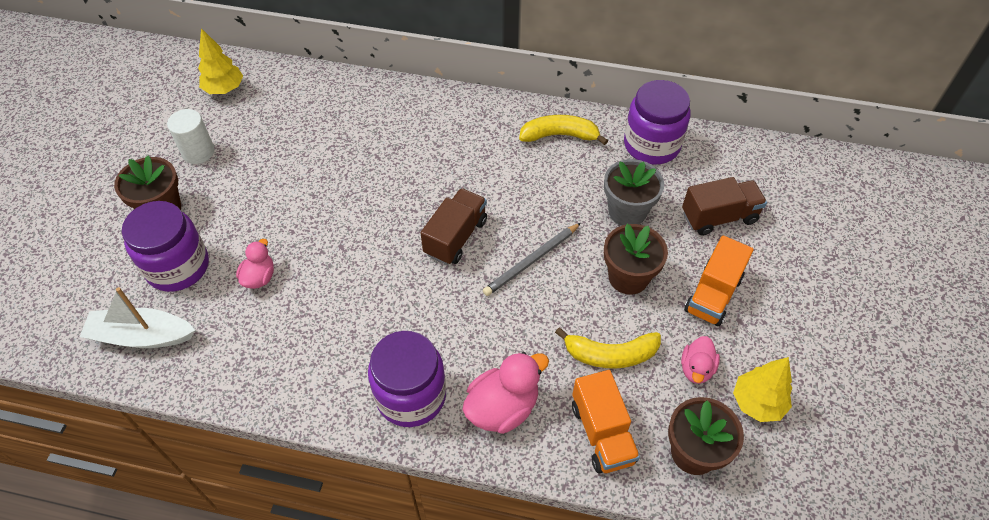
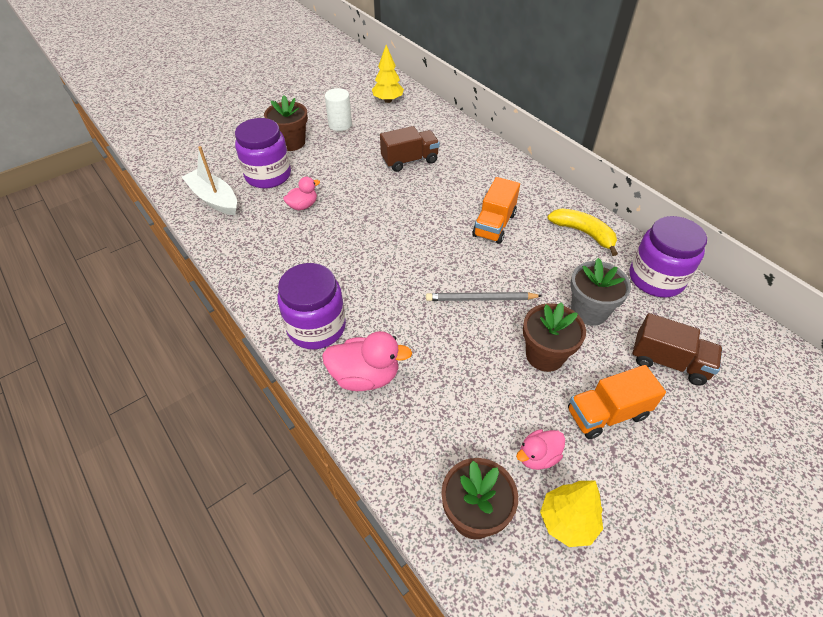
camera: 40 degrees right, 5 degrees down
(455, 237) = (442, 253): brown truck -> brown truck (409, 160)
(602, 433) = (416, 445): orange truck -> orange truck (494, 225)
(610, 355) = (477, 397): yellow banana -> none

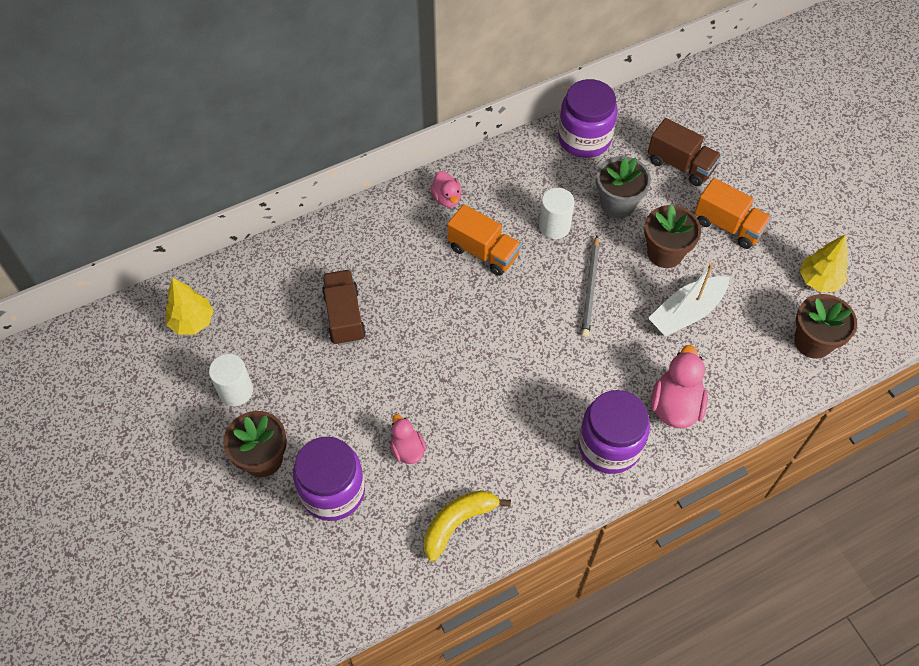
camera: 80 degrees left, 10 degrees up
(214, 199) = (368, 562): white boat -> white boat (686, 313)
(537, 456) = (765, 285): pink duck -> pink duck (447, 198)
(540, 267) = (554, 226): none -> white cylinder
(583, 233) = (512, 175): yellow banana -> yellow banana (458, 523)
(607, 413) = (728, 225): orange truck -> orange truck turned 45 degrees counterclockwise
(669, 362) = (680, 165): brown truck -> brown truck turned 90 degrees clockwise

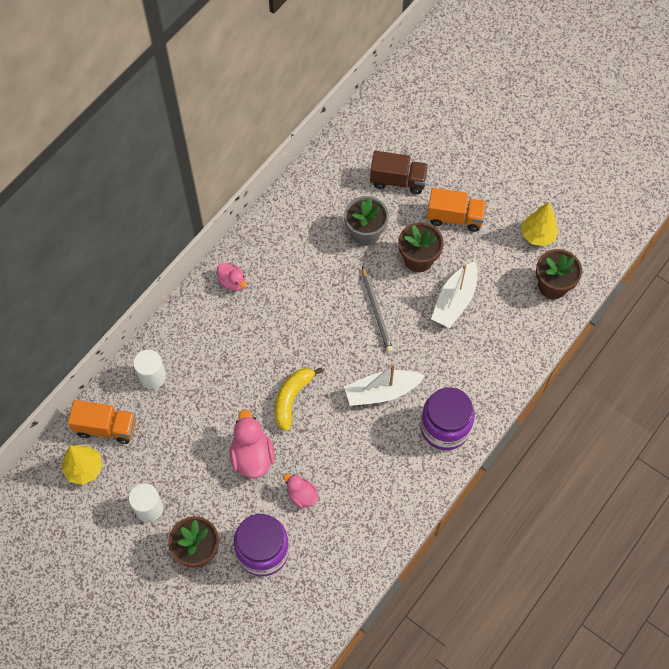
camera: 25 degrees left, 5 degrees up
(344, 316) = (201, 413): brown truck -> none
(458, 523) = (365, 533): yellow banana -> yellow banana (292, 398)
(483, 252) = (282, 315): orange truck -> orange truck (106, 427)
(554, 226) = (326, 271): white cylinder -> white cylinder (152, 376)
(554, 376) = (382, 392): none -> white boat
(584, 138) = (315, 187): purple jar -> none
(675, 405) = (478, 377): pink duck -> pink duck (252, 456)

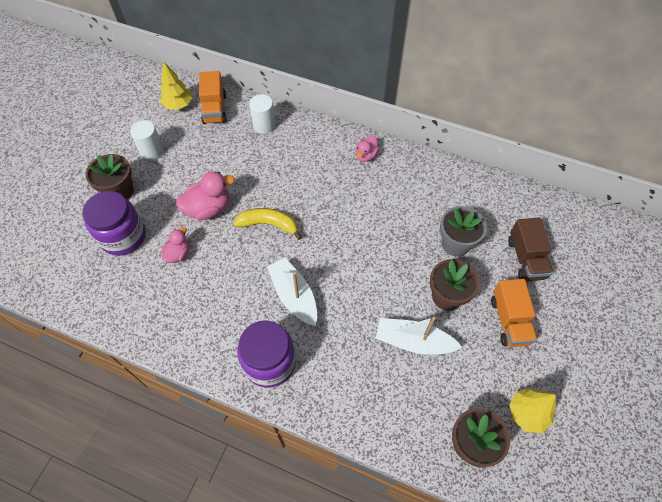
camera: 75 degrees right, 5 degrees down
(376, 311) = (376, 272): grey pencil -> none

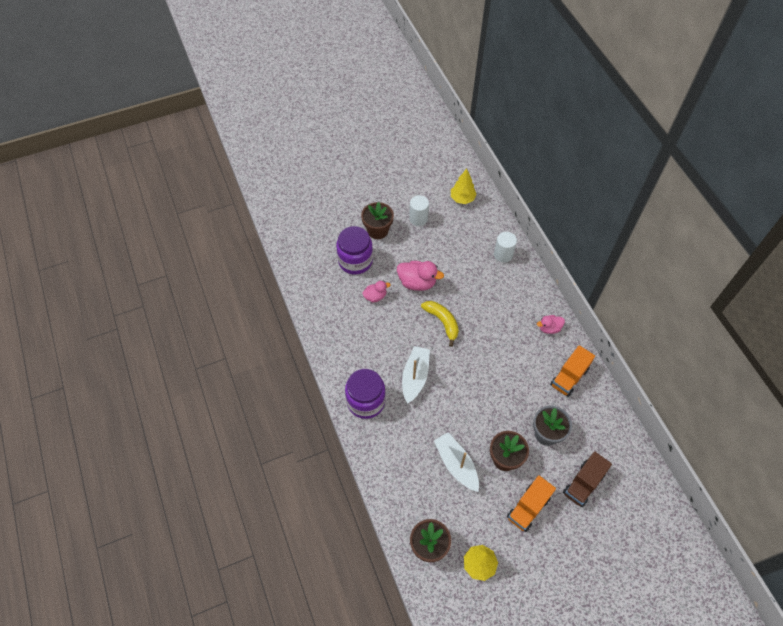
camera: 45 degrees right, 0 degrees up
(214, 109) = (482, 218): orange truck -> orange truck (569, 377)

